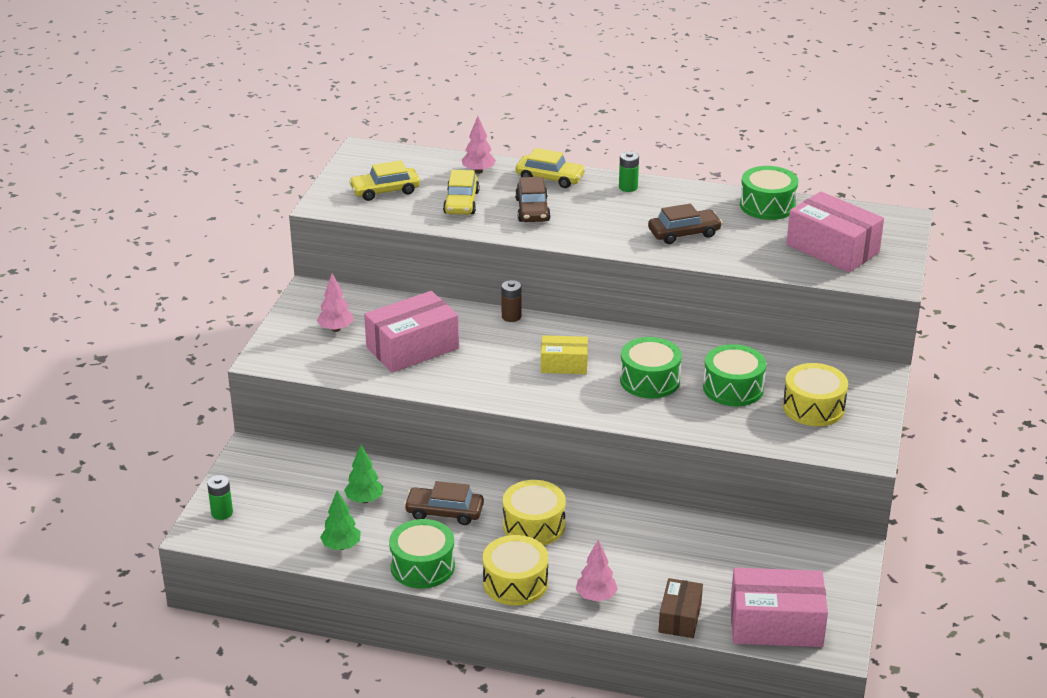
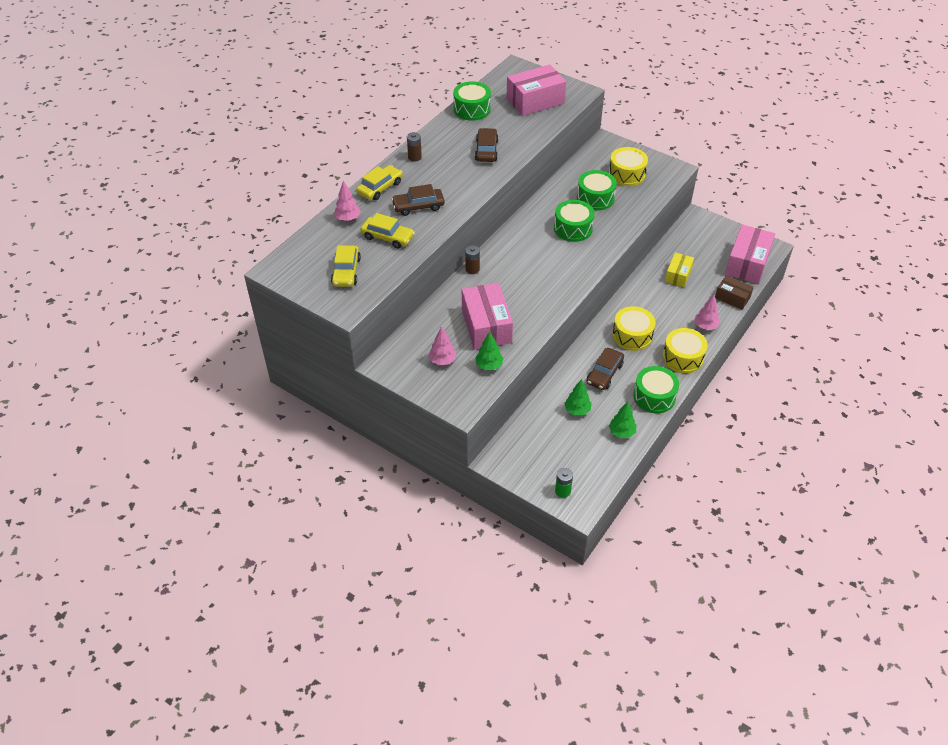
camera: 70 degrees left, 15 degrees up
(343, 363) = (489, 365): none -> green tree
(532, 210) = (418, 206): brown car -> brown car turned 150 degrees clockwise
(564, 364) = (539, 260): yellow box -> yellow box (678, 275)
(628, 187) = (414, 157): green battery -> brown battery

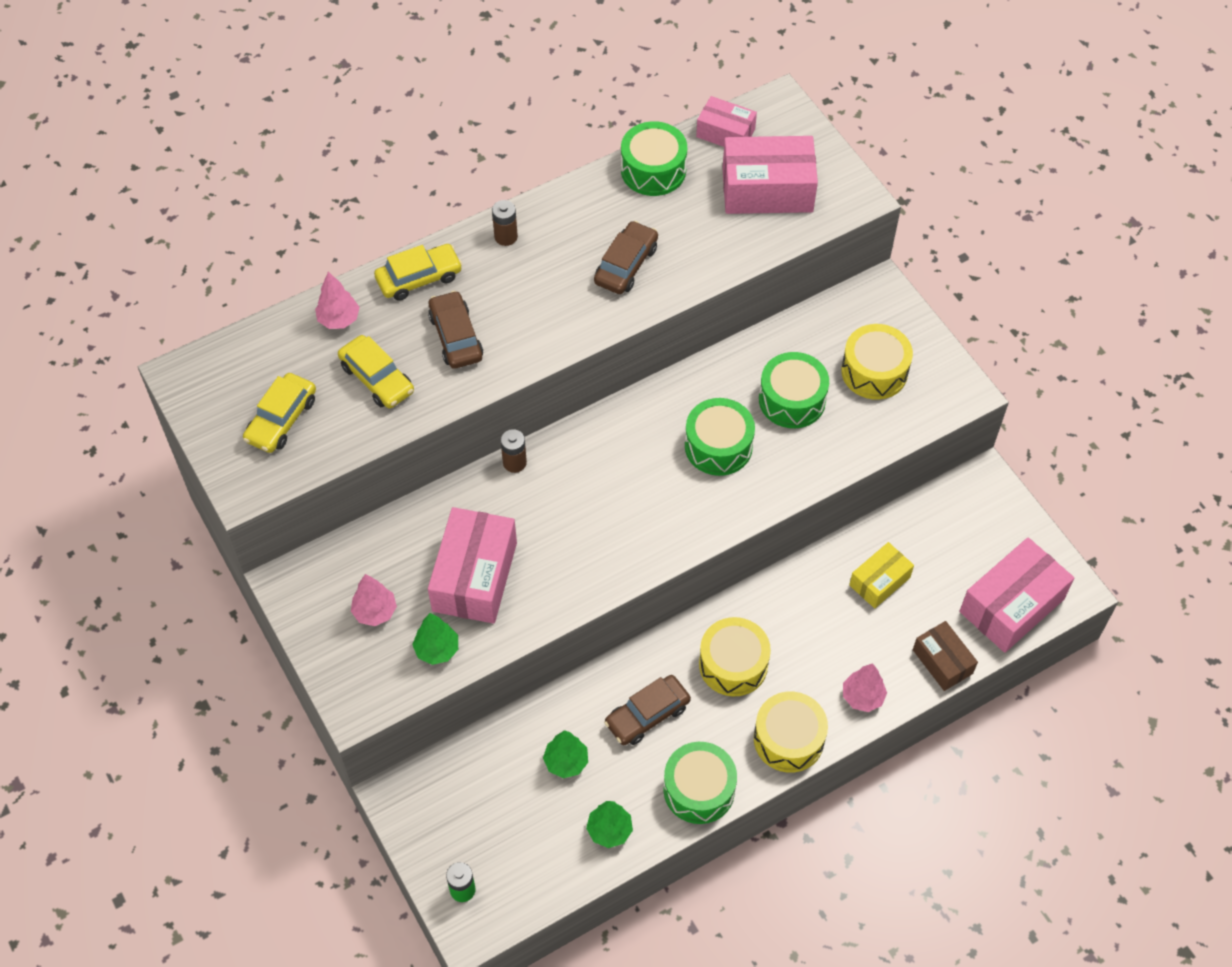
camera: 25 degrees right, 10 degrees up
(418, 206) = (456, 337): brown car -> brown car turned 60 degrees clockwise
(497, 85) = (725, 133): none -> pink box

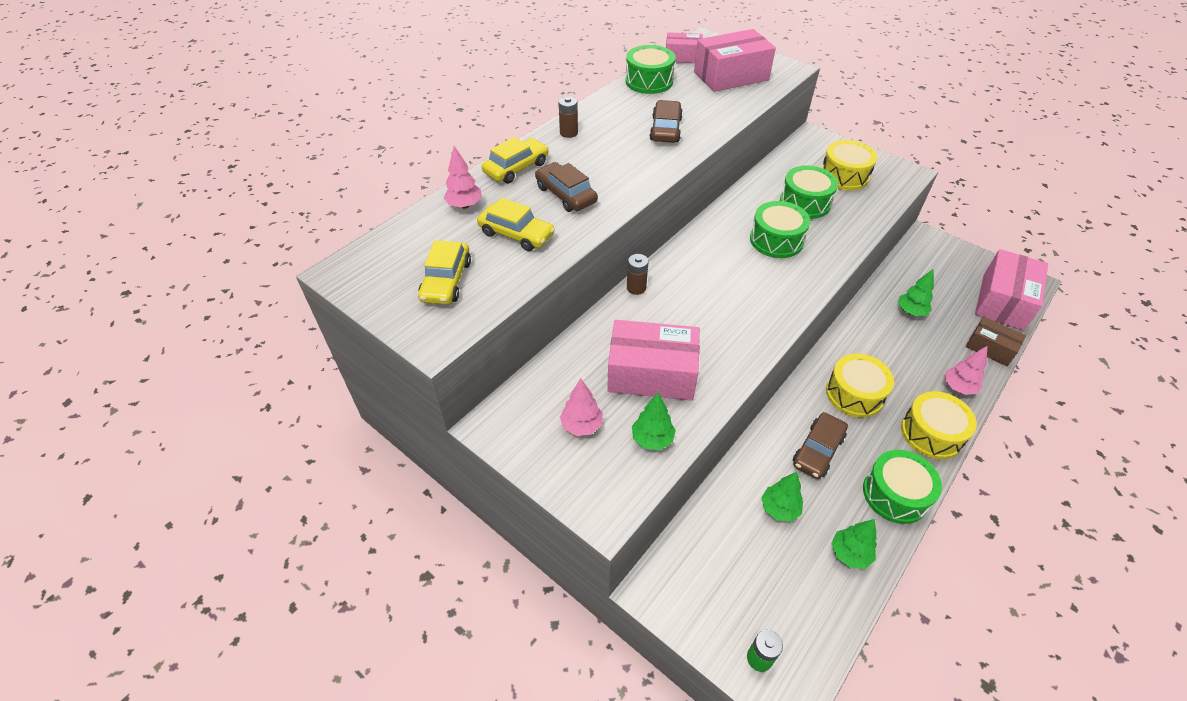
camera: 20 degrees left, 10 degrees down
(475, 576) = (651, 373): pink box -> pink box turned 75 degrees counterclockwise
(879, 581) = (910, 311): yellow box -> green tree

